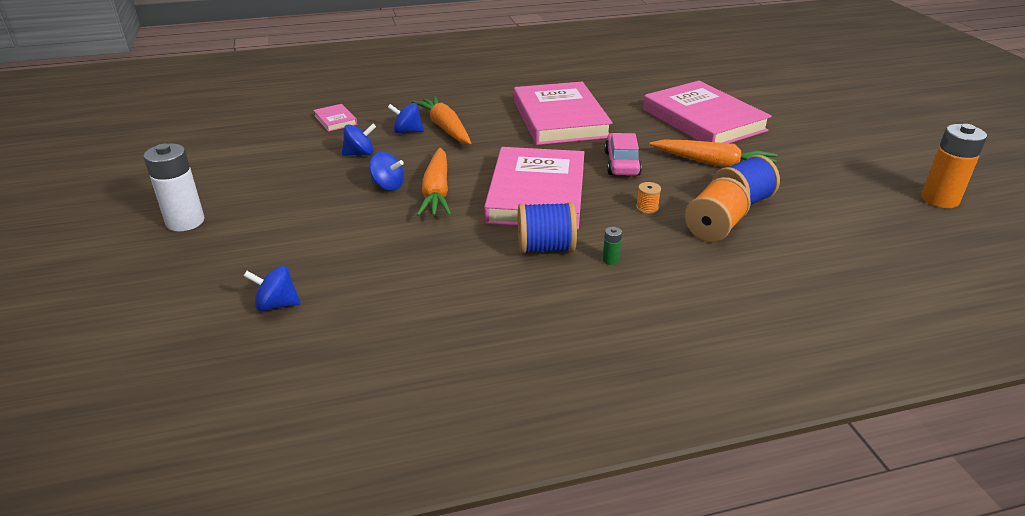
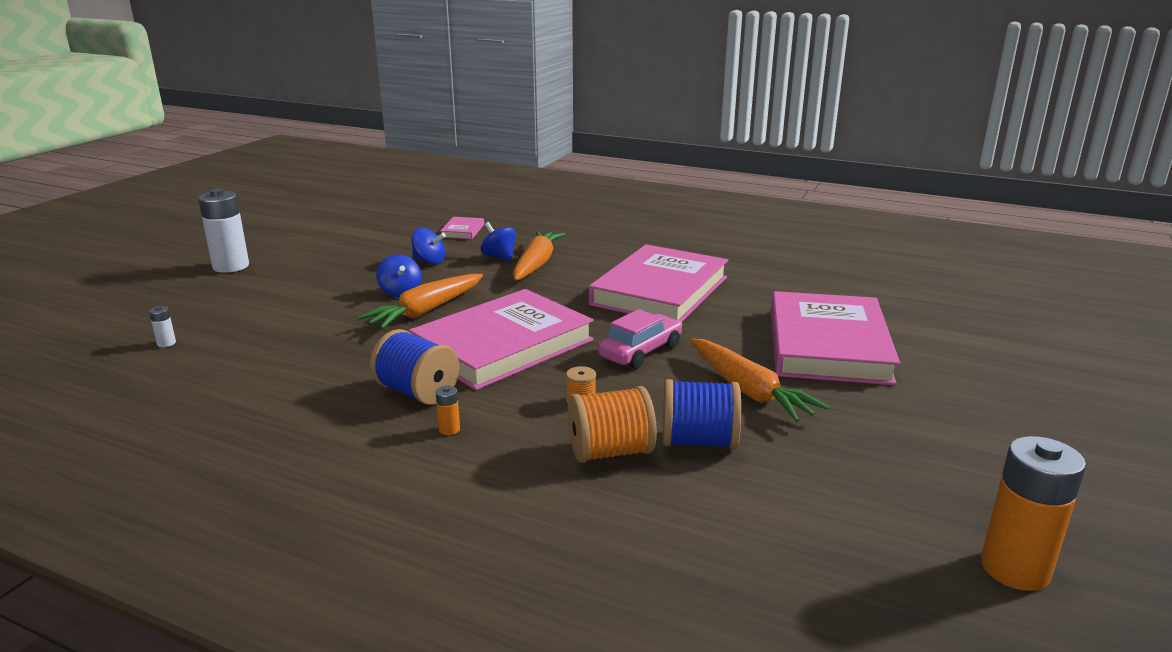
camera: 40 degrees right, 10 degrees down
(276, 305) = (166, 343): blue spinning top -> white battery
(610, 260) = (449, 429): green battery -> orange battery

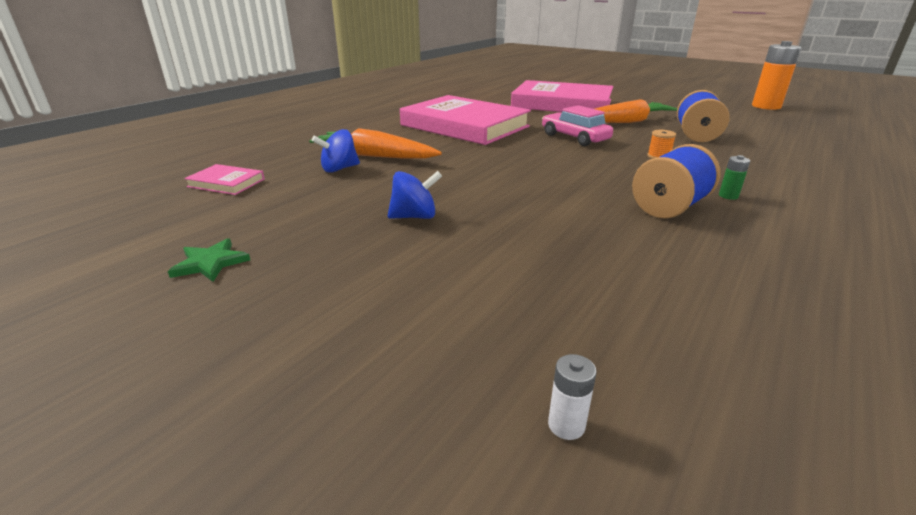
camera: 80 degrees left, 5 degrees up
(231, 266) = (159, 390): white battery -> none
(340, 252) = (210, 263): none -> green star
(426, 311) = (478, 203): orange carrot -> none
(429, 261) = (320, 201): blue spinning top -> none
(449, 429) = (728, 196): orange battery -> green battery
(502, 345) = (565, 174): pink book -> none
(610, 452) = (724, 154): orange spool -> none

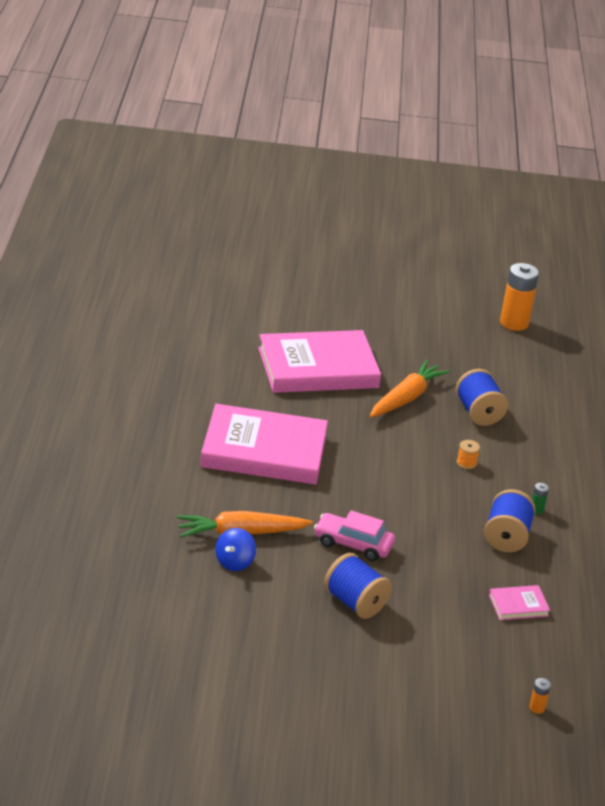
camera: 35 degrees left, 5 degrees up
(210, 263) = (281, 687): green star -> none
(226, 183) = (169, 611): pink book -> pink book (518, 605)
(414, 217) = (355, 602): blue spinning top -> blue spool
(566, 425) = (537, 708): white battery -> orange battery
(574, 138) = (381, 447): pink car -> pink car (353, 544)

